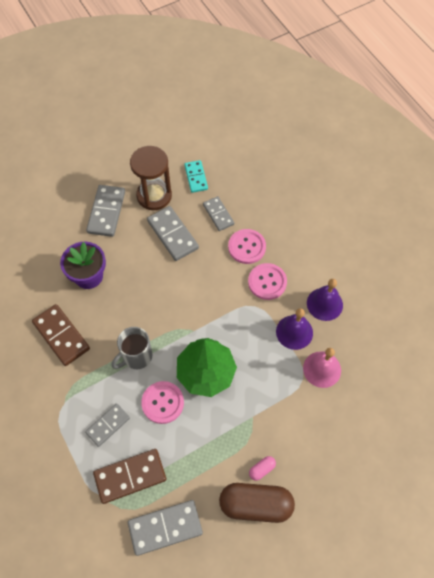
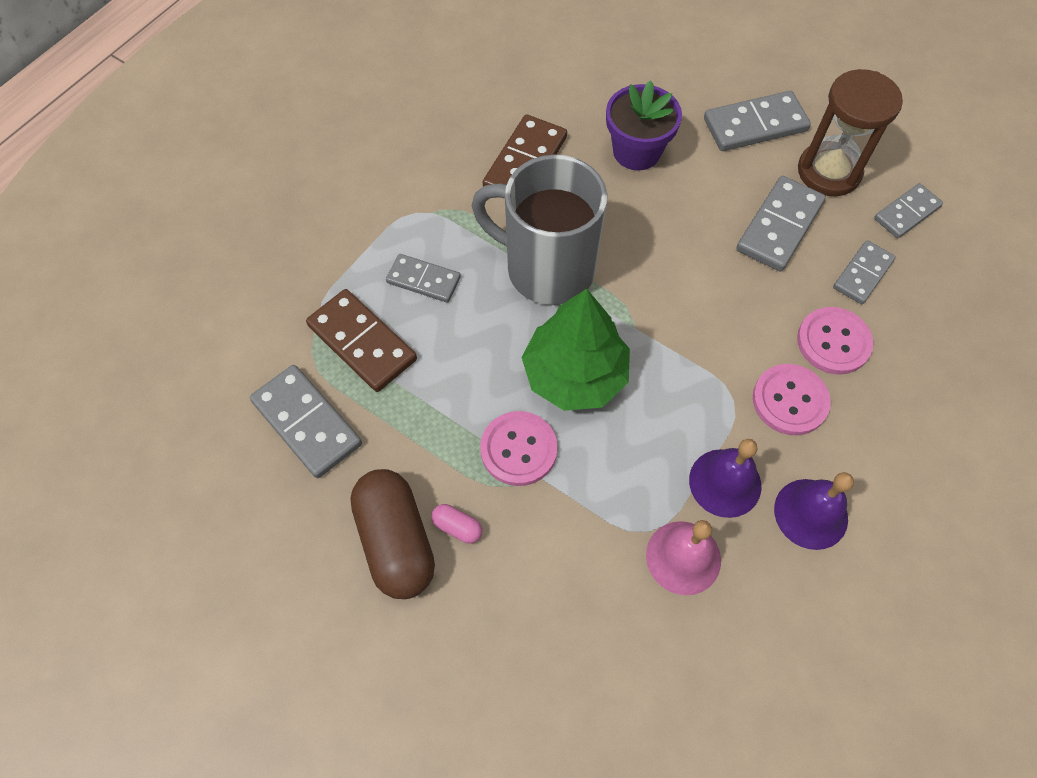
camera: 65 degrees right, 0 degrees up
(136, 356) = (547, 268): grey mug -> grey mug, size x1.74
(162, 403) = (494, 336): pink button -> pink button (518, 449)
(196, 177) = (906, 213): turquoise domino -> grey domino

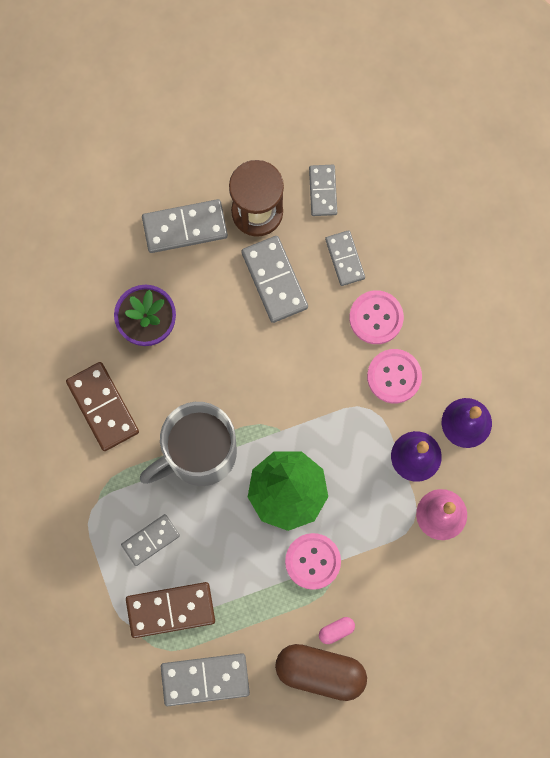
camera: 55 degrees left, 15 degrees up
(755, 125) = (185, 227): grey domino -> grey domino turned 60 degrees clockwise

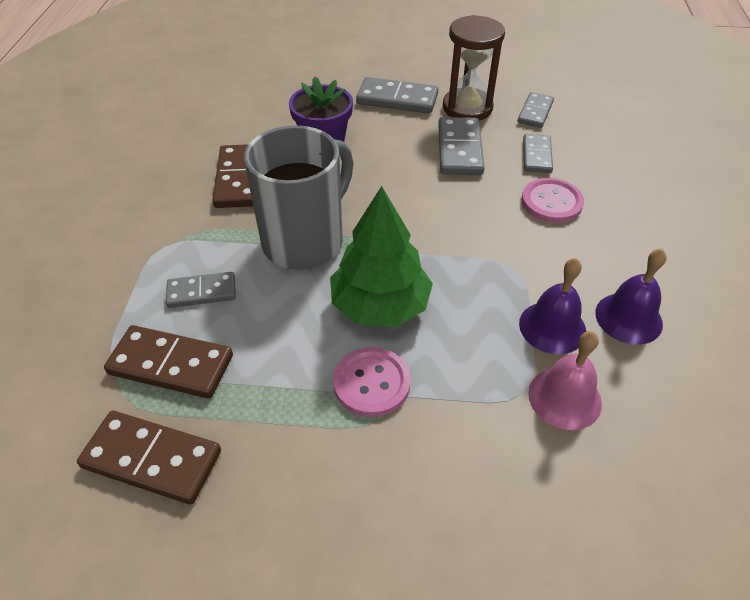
camera: 25 degrees right, 30 degrees down
(199, 454) = (305, 241): grey mug -> grey mug turned 135 degrees clockwise
(205, 679) = (152, 459): grey domino -> brown domino
(320, 672) = (307, 521): brown capsule -> none
(336, 630) = (359, 476): pink capsule -> none
(394, 376) = (553, 251): pink button -> none

